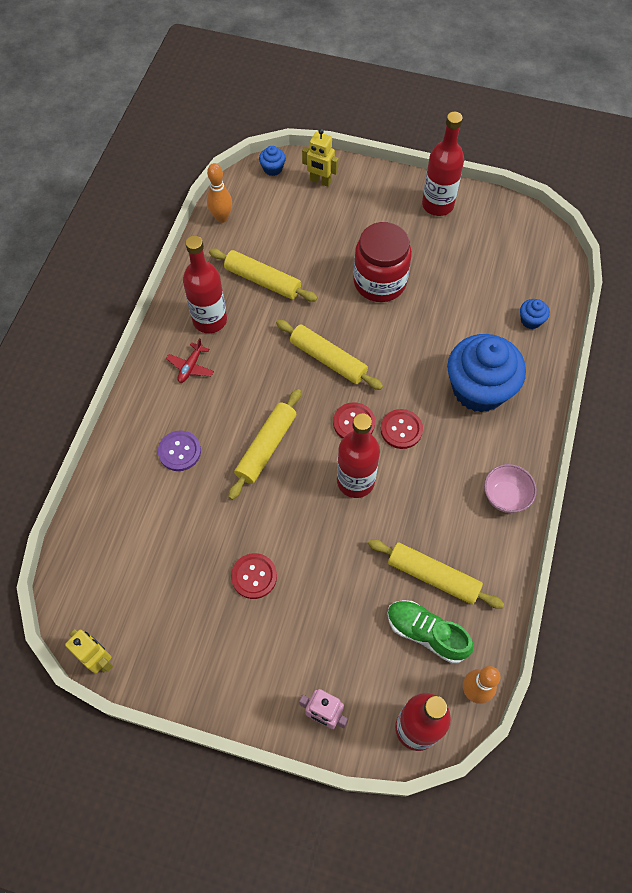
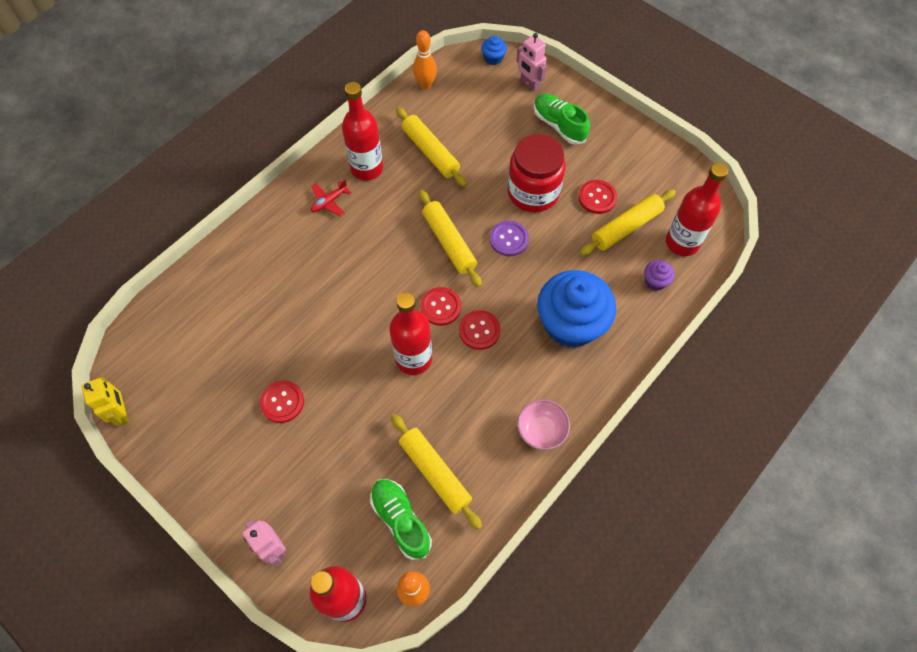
camera: 25 degrees right, 0 degrees up
(179, 451) = (280, 269): purple button -> purple button (509, 239)
(266, 447) = (354, 296): yellow rolling pin -> yellow rolling pin (626, 227)
(320, 181) = (529, 84): yellow robot -> pink robot
(369, 210) = (559, 125): none -> green shoe
(437, 205) = (625, 143): red bottle -> red bottle (682, 242)
(440, 264) = (597, 198): none -> red button
(531, 320) = (655, 281): blue cupcake -> purple cupcake

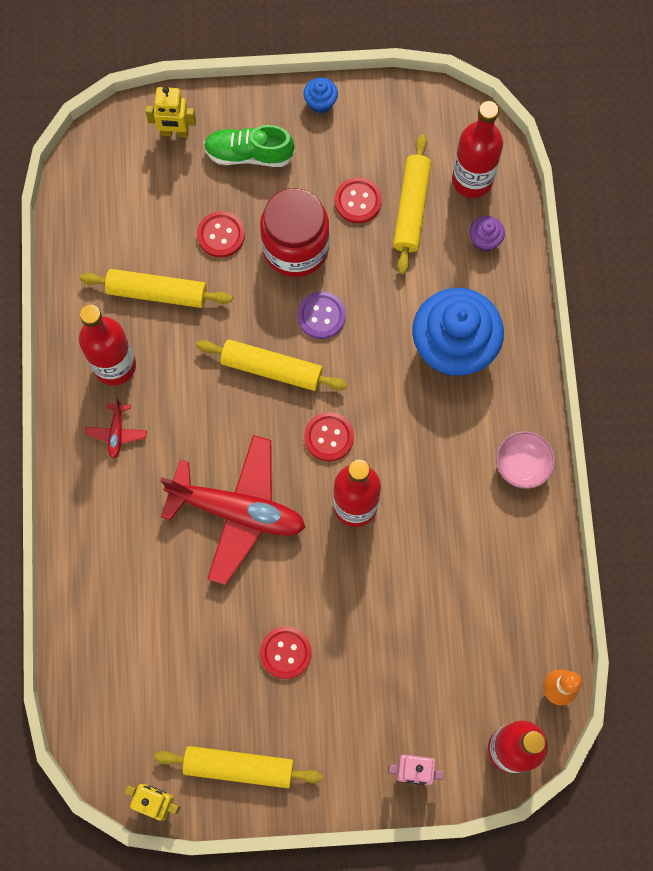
camera: 45 degrees left, 10 degrees up
(345, 299) = (237, 511): none -> red plane
(401, 520) = (488, 648): green shoe -> none
(425, 85) = (74, 224): orange bowling pin -> none
(435, 473) = (474, 583): yellow rolling pin -> yellow rolling pin (239, 767)
(479, 330) = (384, 427): red button -> red button (221, 235)
(493, 58) = (109, 133): blue cupcake -> blue cupcake (320, 102)
(529, 84) = (175, 132): pink robot -> yellow robot

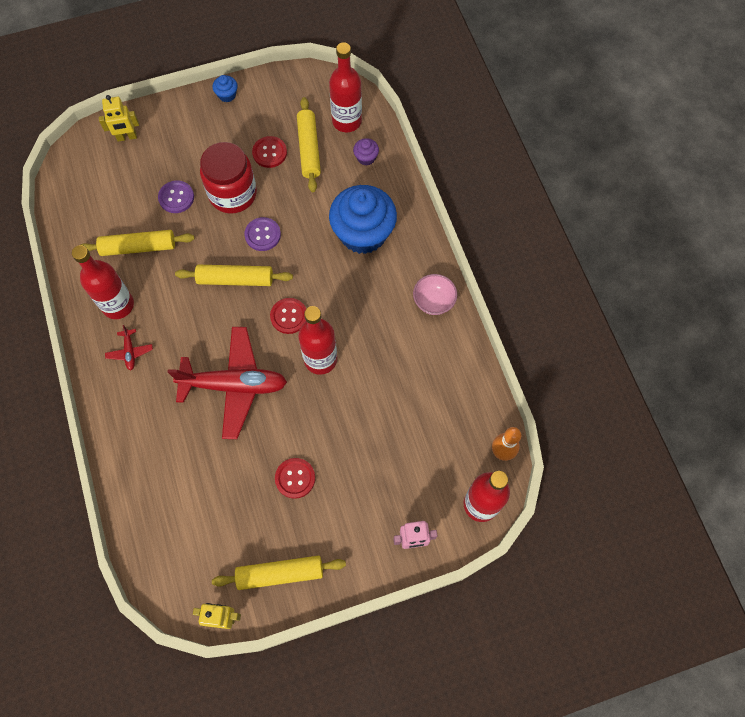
camera: 15 degrees left, 5 degrees down
(221, 235) = (176, 197): red button -> purple button
(249, 154) = (184, 139): green shoe -> none

